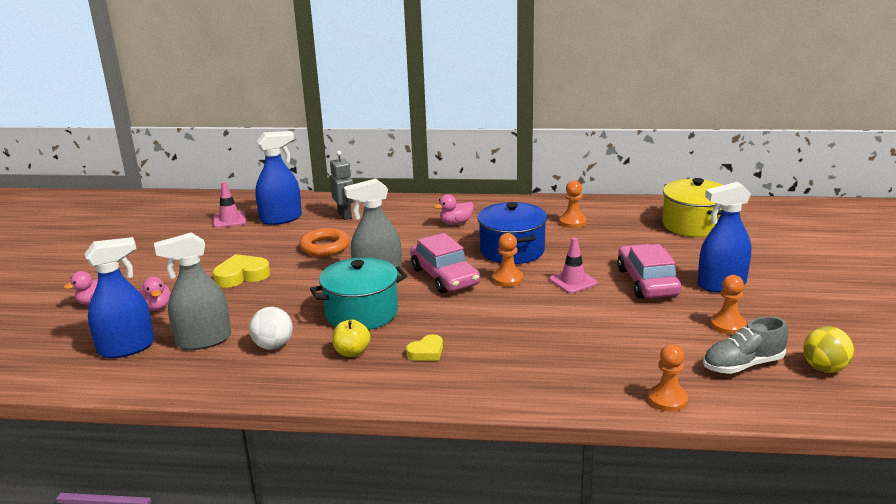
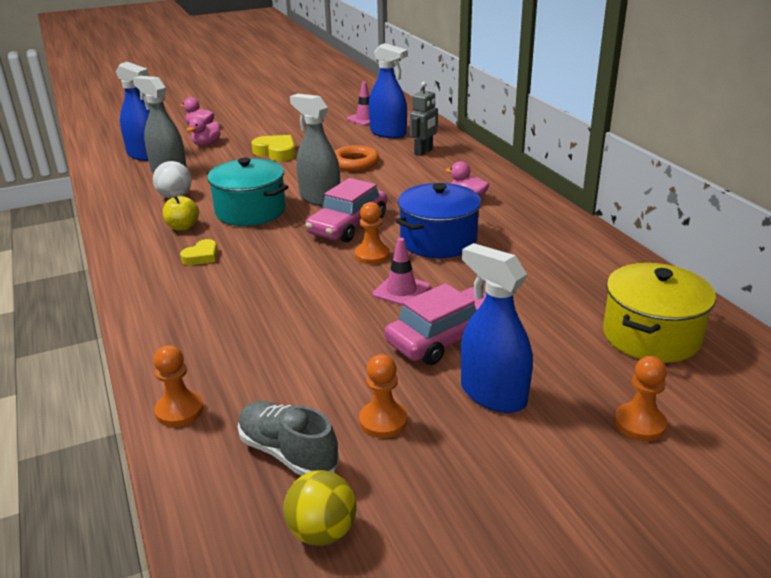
camera: 60 degrees right, 5 degrees up
(426, 352) = (201, 256): yellow heart -> yellow heart turned 75 degrees counterclockwise
(573, 222) = (549, 255): orange pawn -> orange pawn (640, 424)

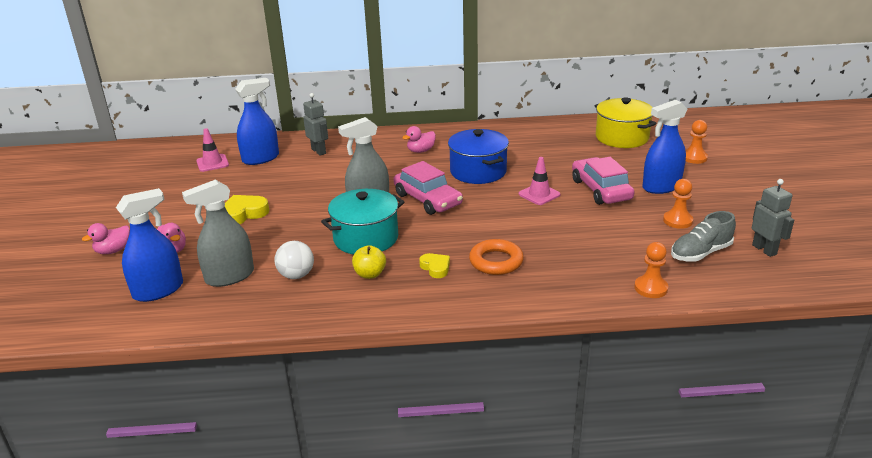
camera: 70 degrees left, 0 degrees up
(322, 532) = (764, 249): yellow ball -> grey robot
(355, 163) = (311, 181): orange ring -> orange ring (496, 261)
(372, 255) = (483, 197): orange pawn -> none

